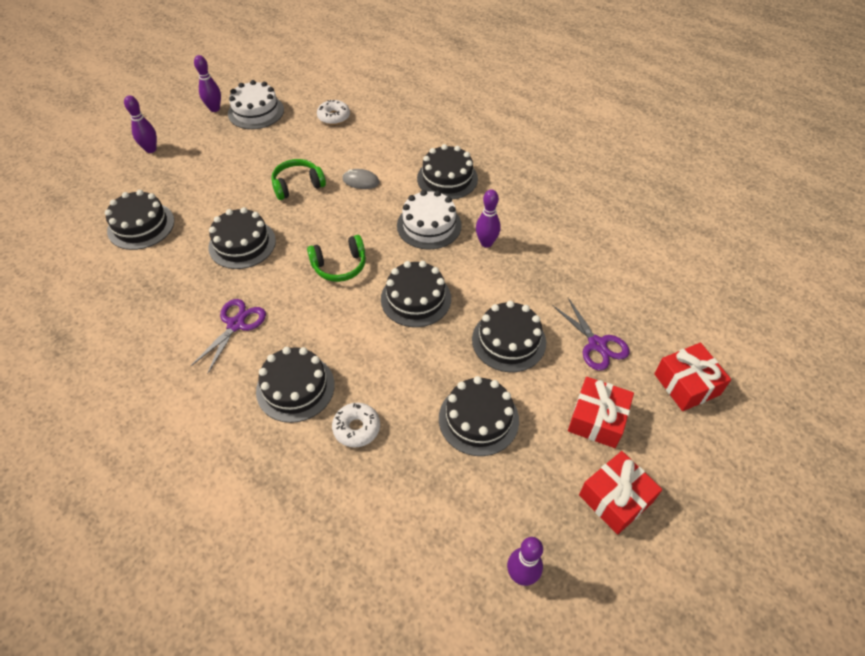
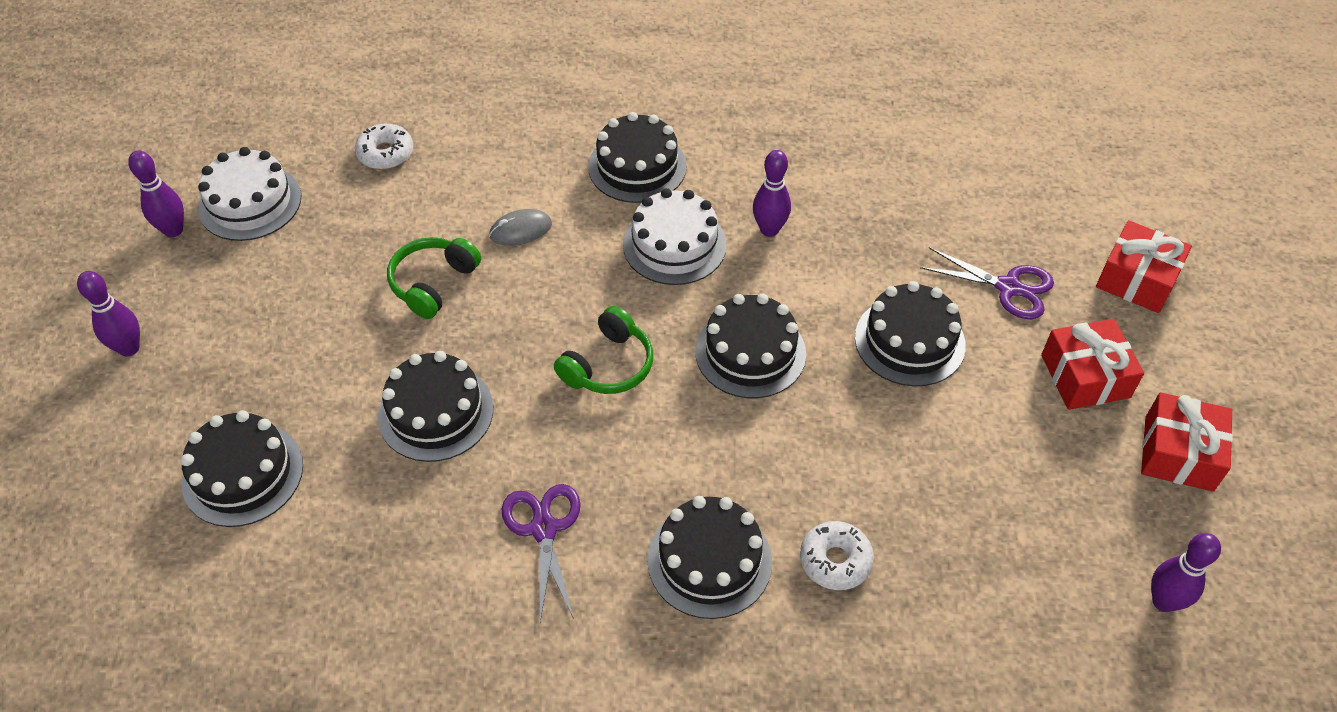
camera: 35 degrees left, 0 degrees up
(478, 419) = (962, 457): black cake -> none

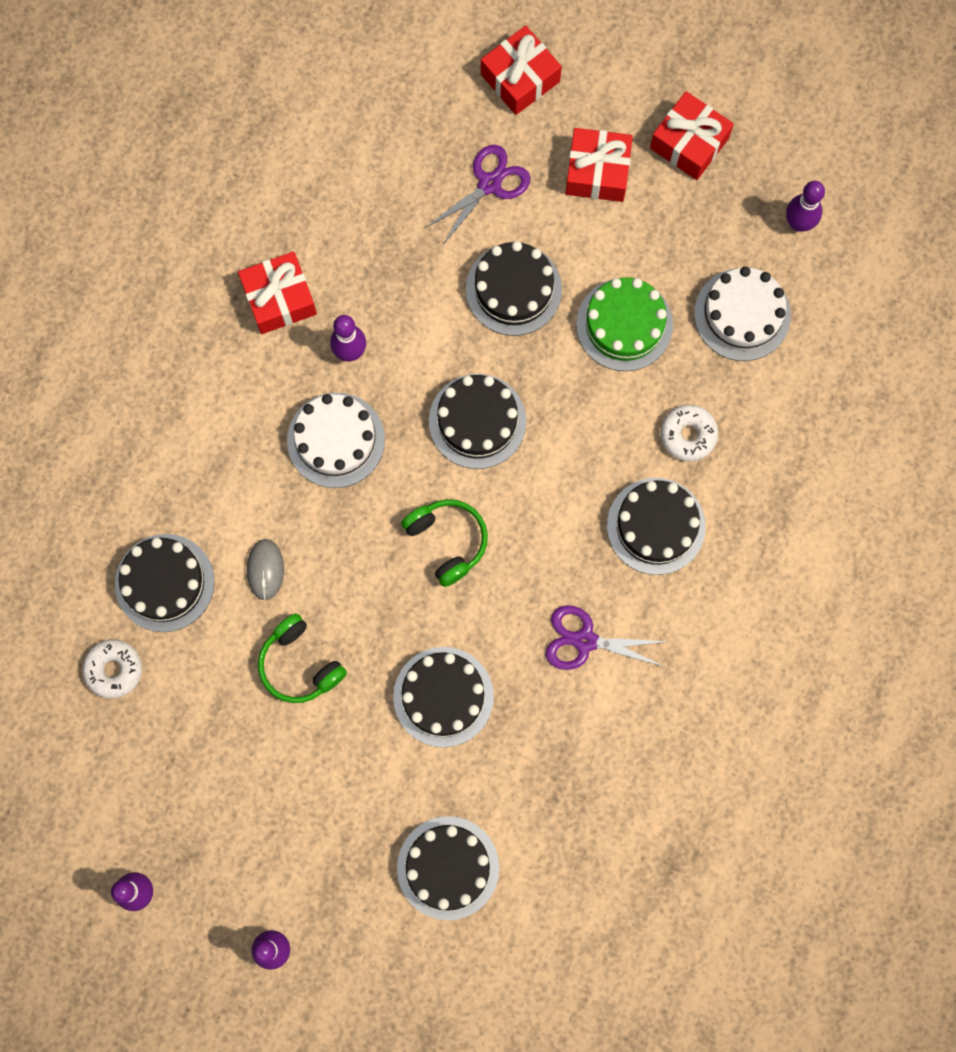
camera: 70 degrees left, 25 degrees up
(250, 203) = (130, 813): white cake -> white cake (742, 314)
(637, 166) = (226, 439): black cake -> black cake (164, 583)
(793, 164) = (279, 299): none -> red gift
(930, 454) = (624, 324): none -> green cake

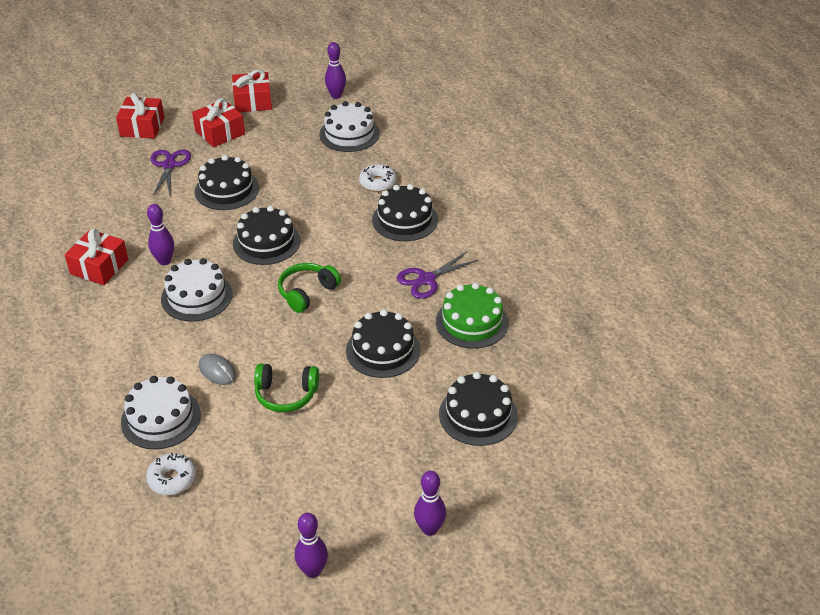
camera: 45 degrees left, 35 degrees down
(164, 583) = (161, 418): black cake -> white cake
(447, 541) = (307, 292): green headphones -> green headphones turned 60 degrees counterclockwise
(624, 324) = (298, 168): green cake -> green cake (472, 322)

